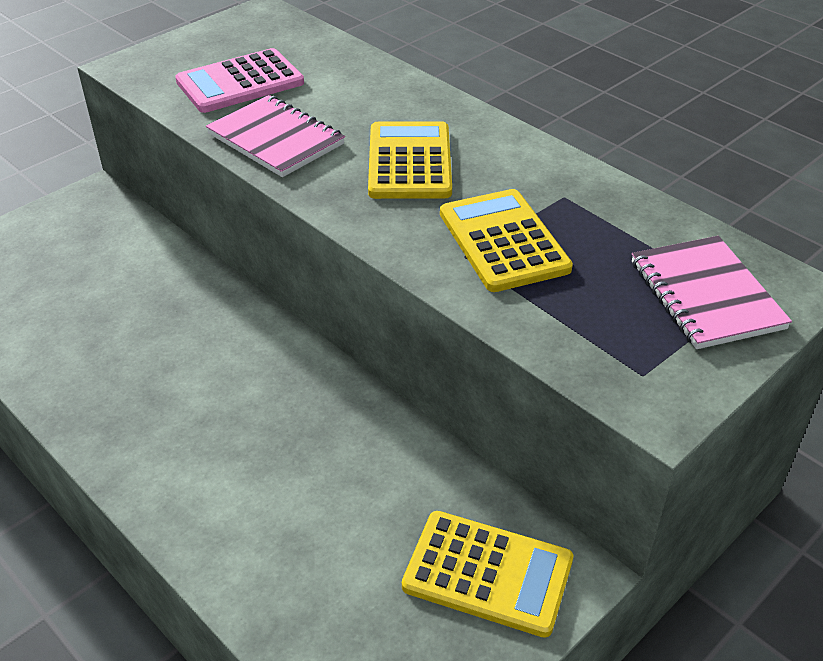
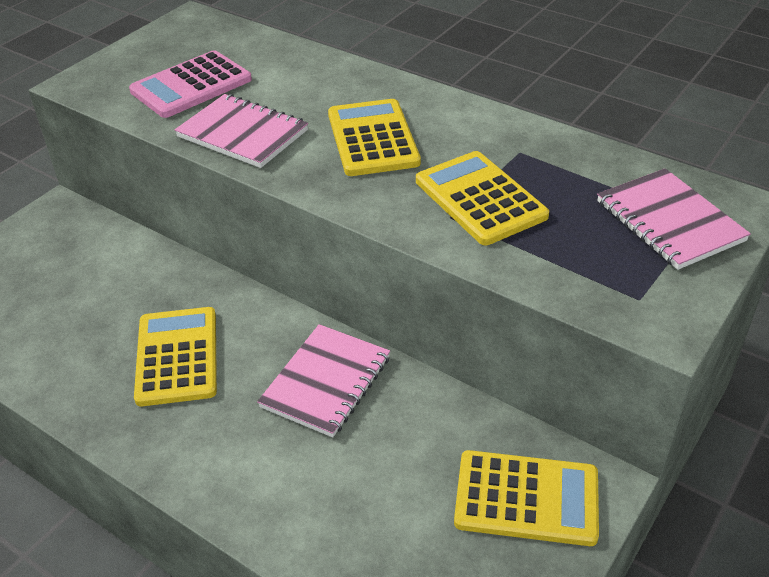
camera: 10 degrees left, 0 degrees up
(168, 363) = (177, 356): none -> yellow calculator
(312, 414) = (326, 382): none -> pink notebook

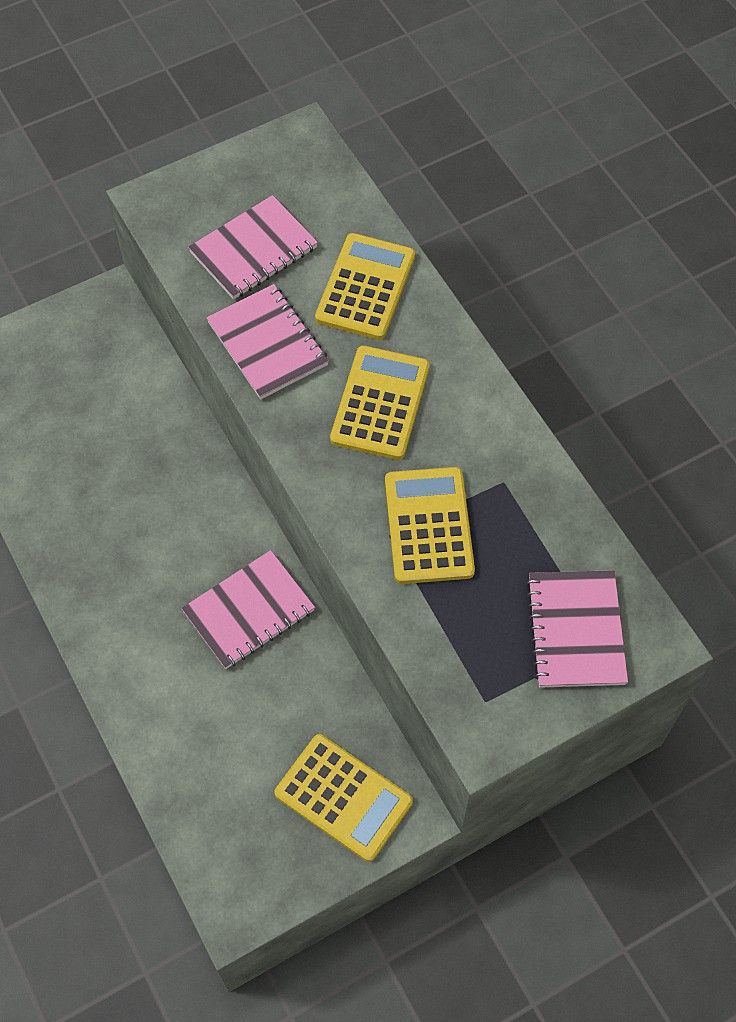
camera: 25 degrees right, 20 degrees up
(177, 356) = (142, 527): yellow calculator -> yellow calculator (365, 287)
(191, 85) = (254, 250): pink calculator -> pink notebook

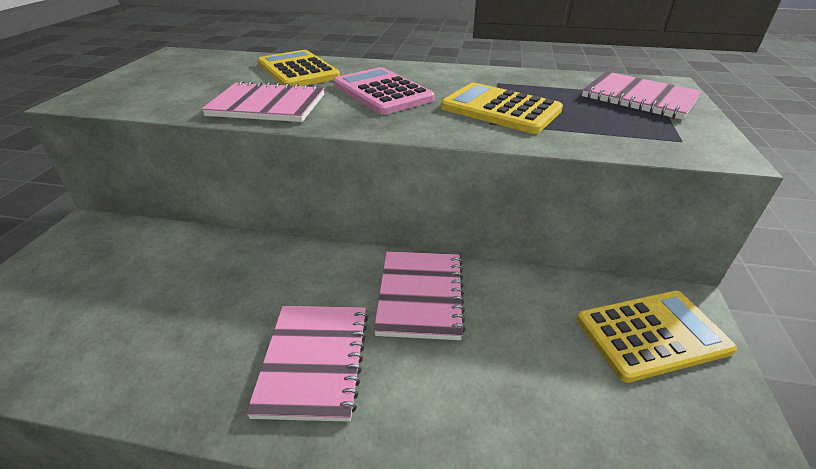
camera: 50 degrees left, 25 degrees down
(254, 250) = (197, 86): pink notebook -> pink notebook (314, 361)
(380, 403) = (382, 92): yellow calculator -> pink calculator

